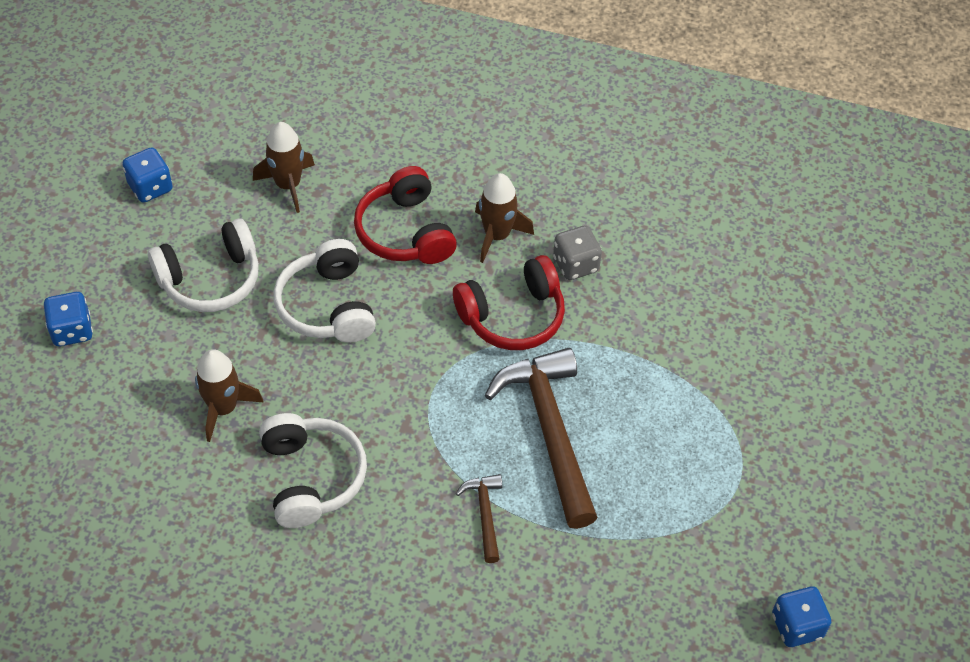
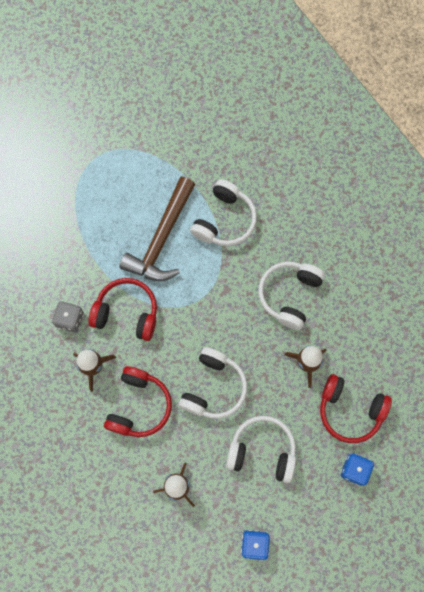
camera: 140 degrees left, 20 degrees up
(123, 392) = (350, 410): none -> red headphones
(485, 514) = (224, 220): brown hammer -> white headphones
(797, 626) = (136, 81): blue dice -> none

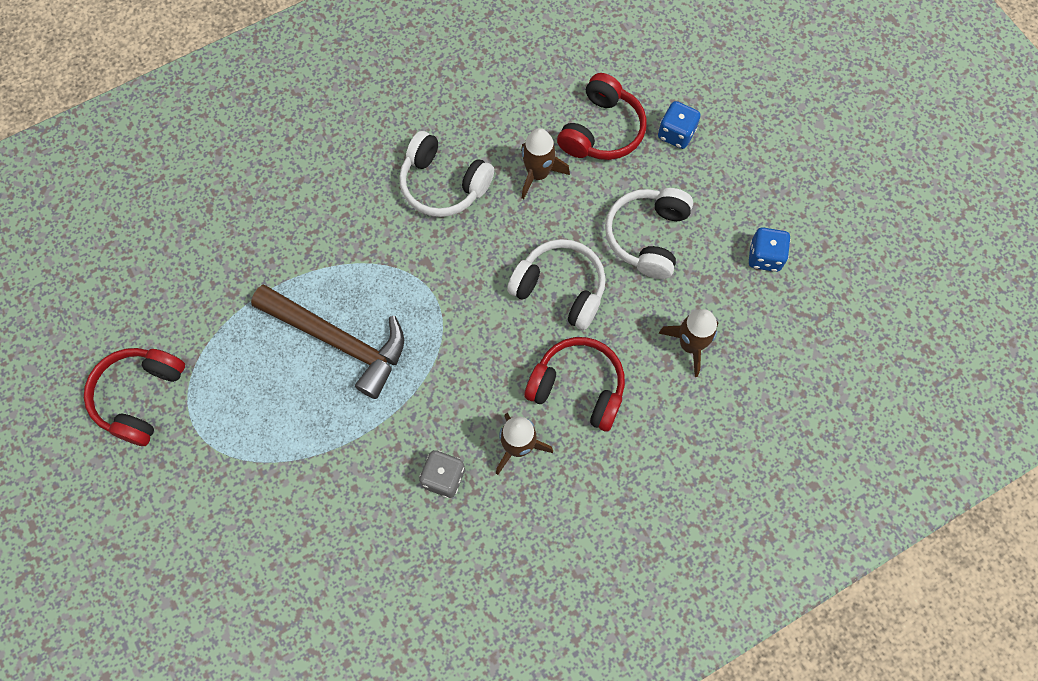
camera: 85 degrees left, 5 degrees down
(126, 313) = (443, 396): red headphones -> red headphones (140, 397)
(224, 220) = (325, 255): white headphones -> none

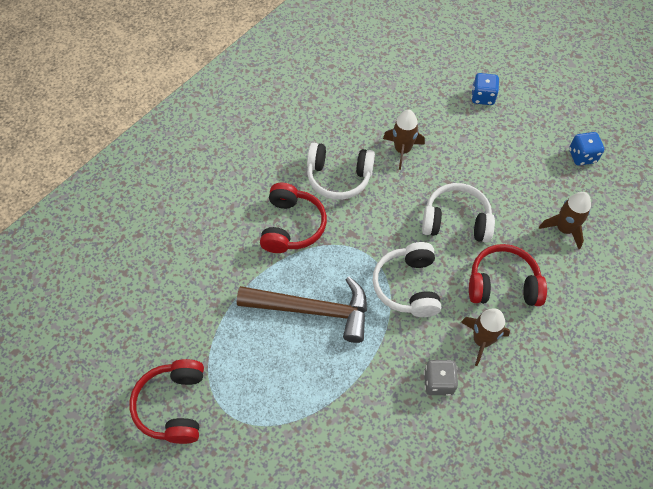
camera: 20 degrees left, 10 degrees down
(601, 130) = (431, 109): red headphones -> red headphones (291, 226)
(647, 237) = (498, 168): white headphones -> white headphones (408, 286)

